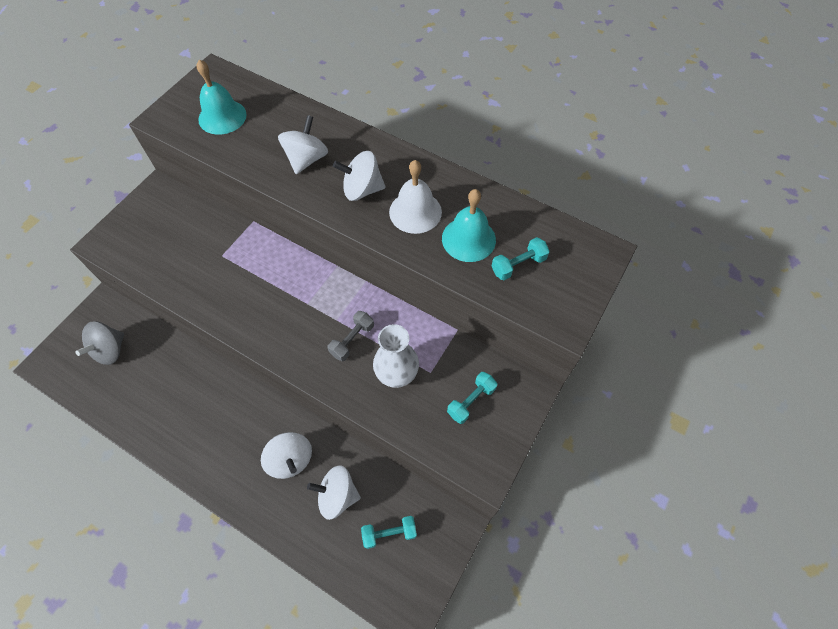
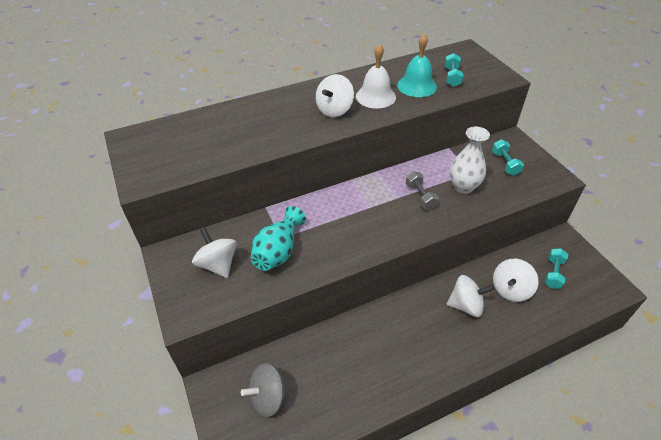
camera: 55 degrees left, 15 degrees down
(110, 350) = (268, 397): grey spinning top -> grey spinning top turned 90 degrees clockwise
(204, 263) = (278, 251): none -> turquoise vase
(222, 117) = (185, 148): turquoise bell -> none
(306, 159) = (279, 123): white spinning top -> white spinning top (218, 264)

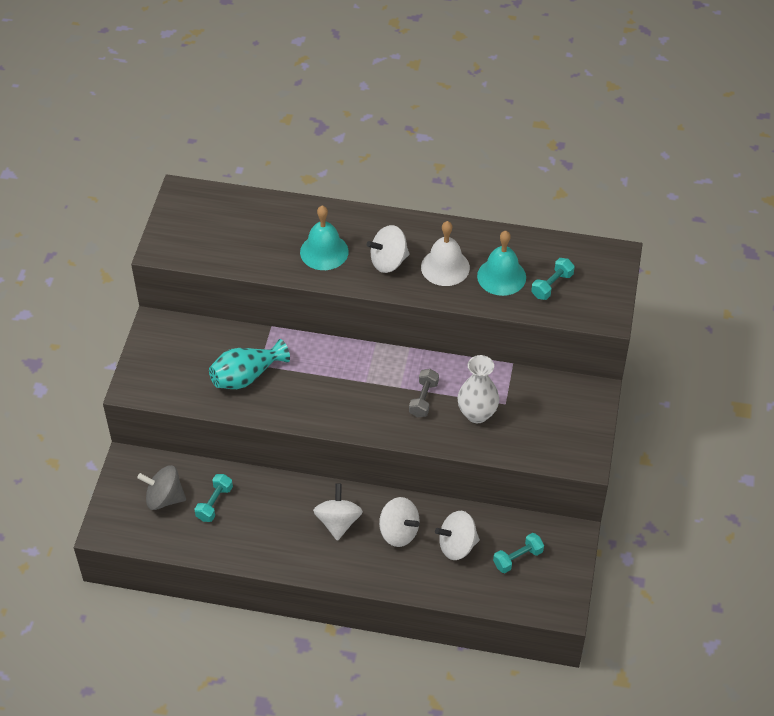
camera: 35 degrees right, 5 degrees up
(218, 264) = (188, 359): white spinning top -> white spinning top (338, 522)
(281, 124) = (324, 251): none -> turquoise bell
(505, 163) = (550, 415): turquoise dumbbell -> turquoise dumbbell (214, 503)

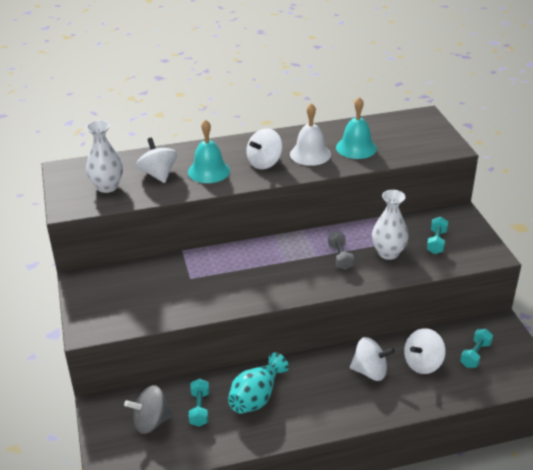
camera: 25 degrees left, 15 degrees down
(211, 235) = (107, 187): none -> white vase
(246, 376) = (184, 289): turquoise vase -> turquoise vase (256, 397)
(338, 522) = (316, 383): white spinning top -> white spinning top (158, 174)
(552, 285) = (396, 142): turquoise dumbbell -> turquoise dumbbell (436, 242)

